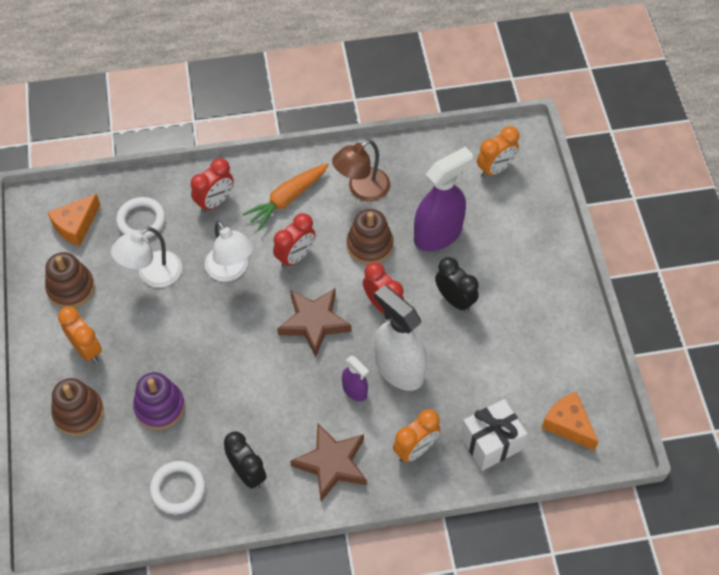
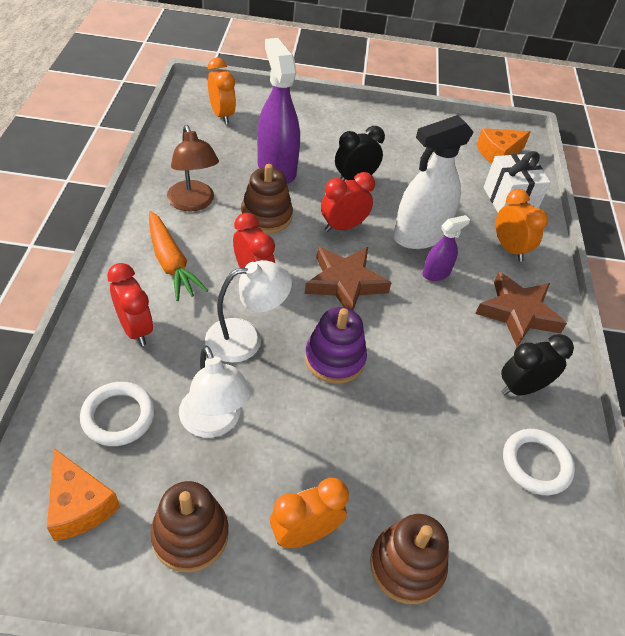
camera: 80 degrees left, 10 degrees down
(159, 407) = (418, 459): purple stacking toy -> purple stacking toy (334, 359)

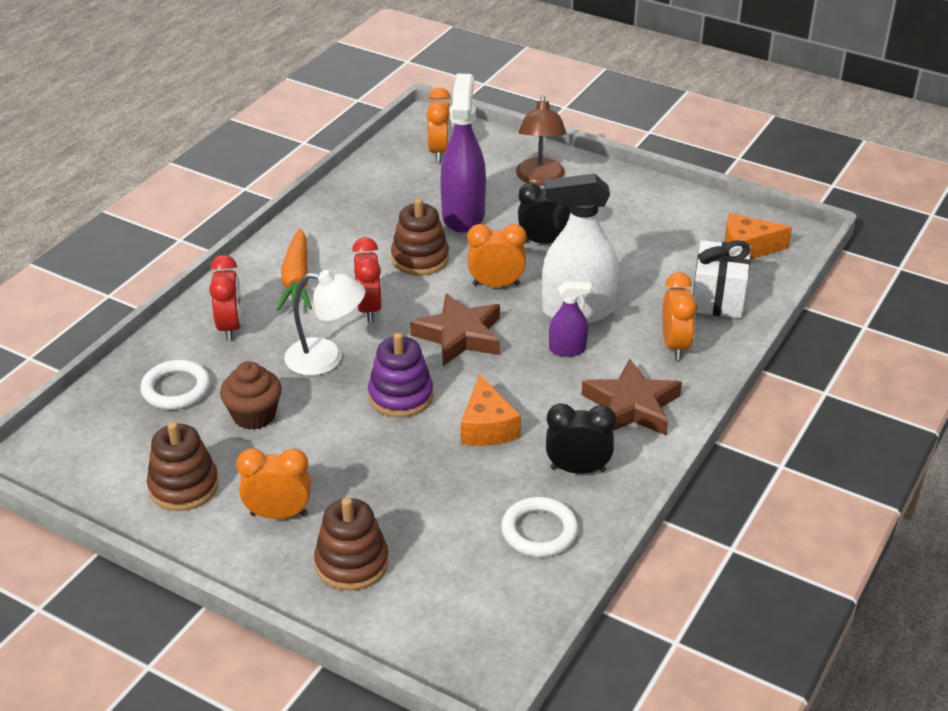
camera: 30 degrees right, 10 degrees down
(79, 505) = (109, 441): orange cheese -> orange cheese (487, 427)
(193, 203) = (353, 232): brown lamp -> brown lamp (540, 178)
(214, 423) = (254, 415): white lamp -> brown cupcake
(343, 227) = (496, 285): red clock -> orange clock

